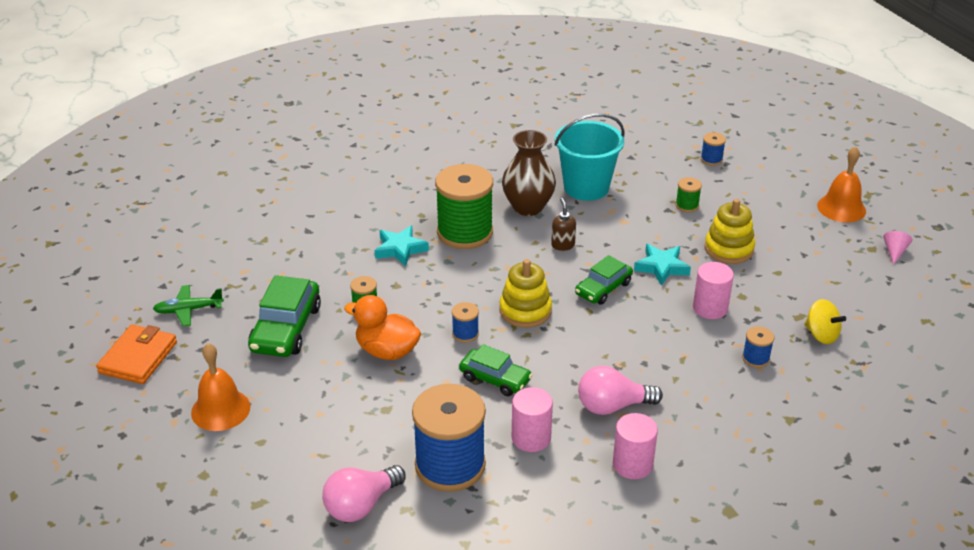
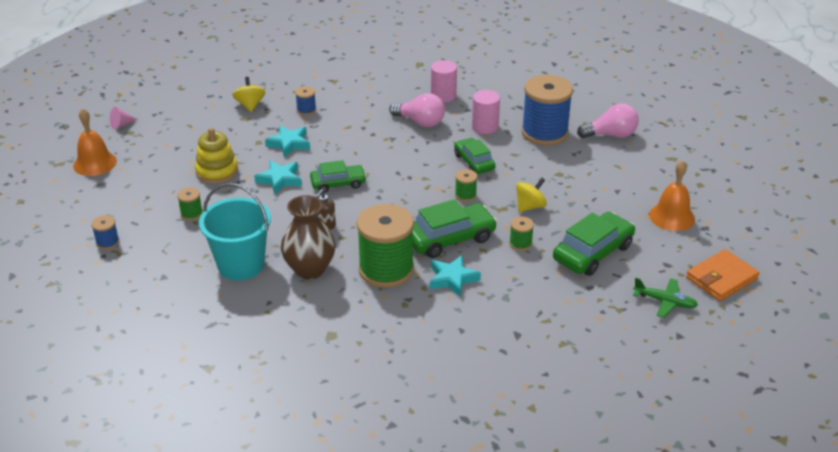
camera: 145 degrees left, 0 degrees up
(387, 351) = (530, 206): orange duck -> yellow spinning top
(437, 282) = (450, 238): none -> green car
(465, 333) = (465, 195): blue spool -> green spool
(525, 311) = (408, 192): yellow stacking toy -> none
(710, 308) = (289, 144): pink cylinder -> turquoise star

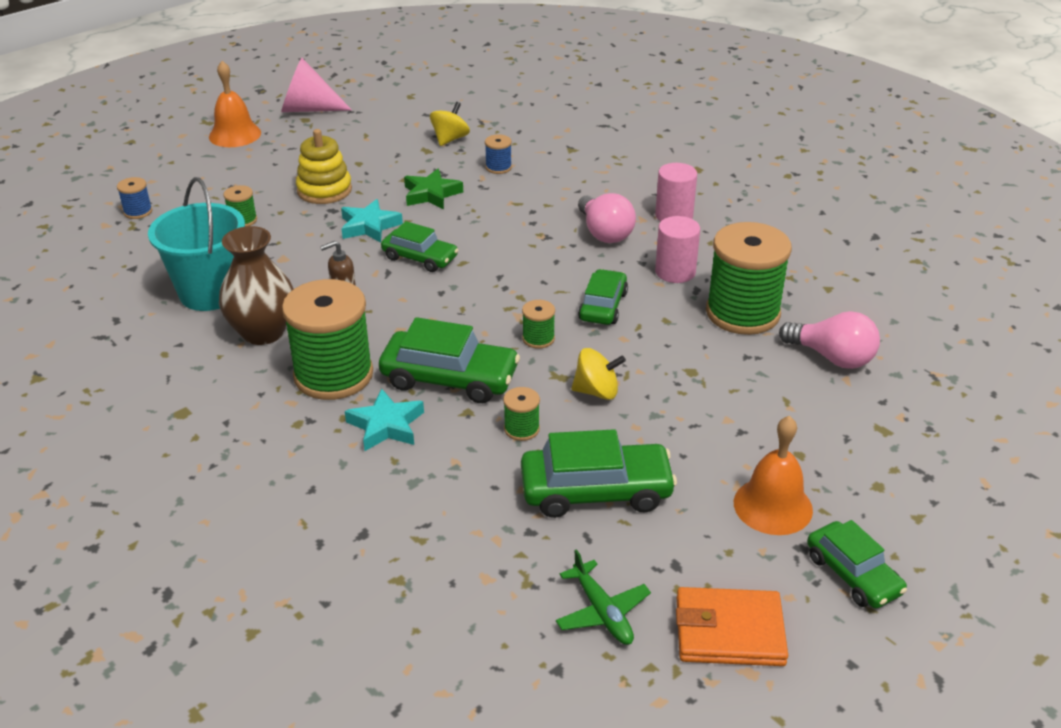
camera: 40 degrees right, 0 degrees up
(121, 124) = (308, 109): pink cone -> pink cone, size x2.07
(289, 144) = (431, 194): turquoise star -> green star
(544, 133) = (742, 313): blue spool -> green spool
(736, 227) = (853, 574): none -> green car

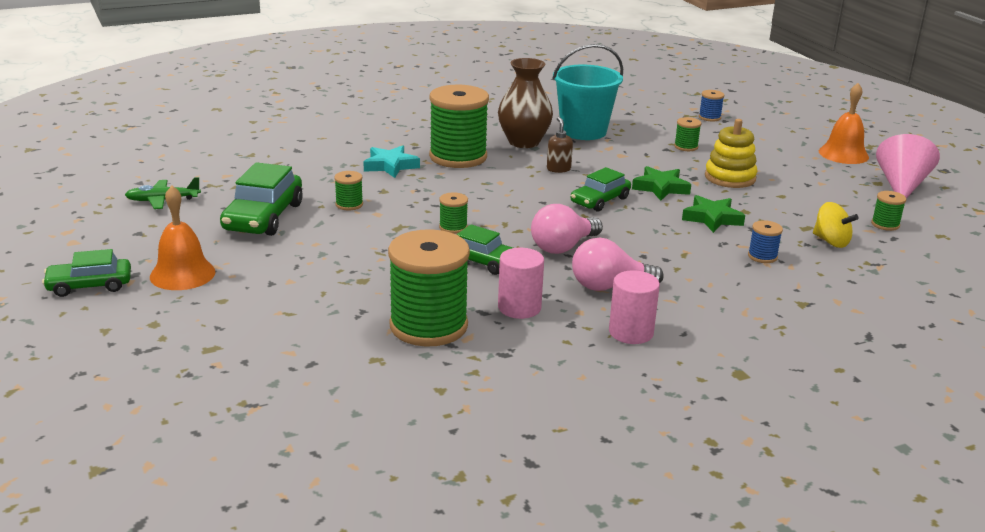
camera: 105 degrees right, 10 degrees down
(369, 226) = (660, 188): turquoise star -> green star
(401, 117) = (885, 224): none -> green spool
(449, 378) = (426, 190): green car -> none
(597, 391) = (368, 237): yellow spinning top -> none
(729, 631) = (102, 232): orange wallet -> none
(832, 357) = (326, 354): pink light bulb -> pink light bulb (563, 247)

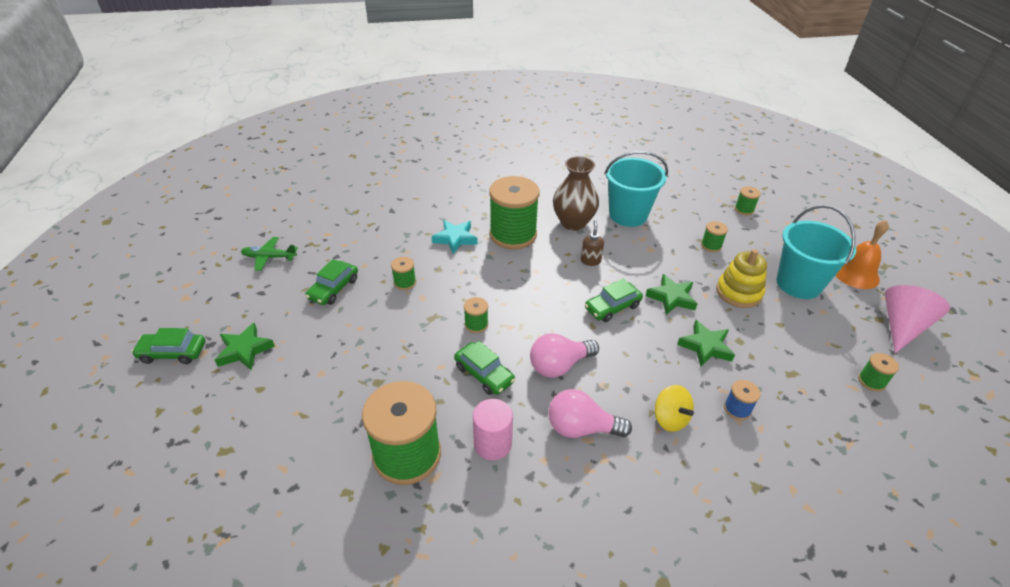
camera: 15 degrees right, 15 degrees up
(182, 274) = (245, 350): orange bell -> green star
(263, 217) = (333, 288): green car -> green car, size x0.65
(631, 332) = (579, 499): pink cylinder -> none
(709, 117) = (744, 210): blue spool -> green spool
(789, 166) = (798, 284): none -> turquoise bucket
(831, 241) = (810, 398): yellow spinning top -> yellow spinning top (670, 418)

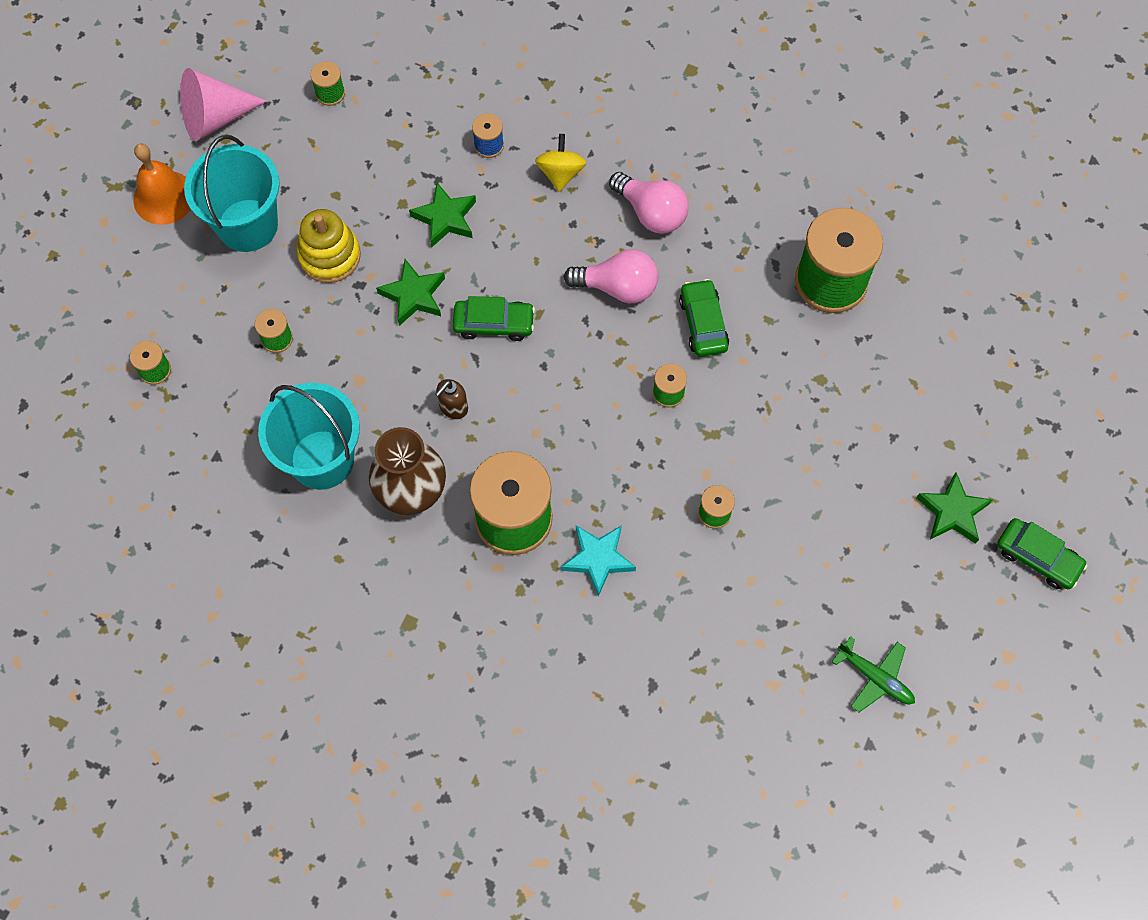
camera: 145 degrees left, 25 degrees up
(333, 288) = (810, 557): green car -> none
(492, 444) = (745, 246): pink cylinder -> none

